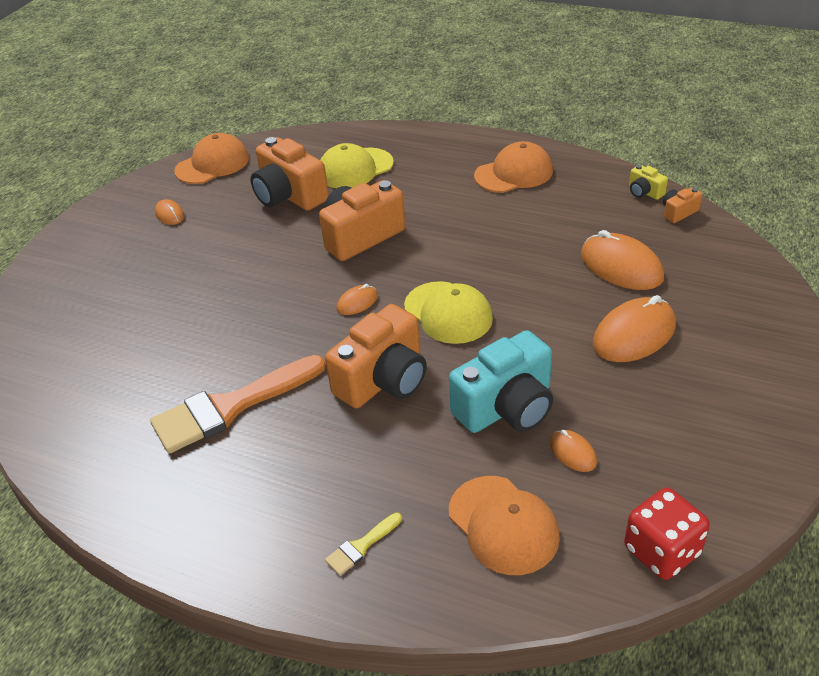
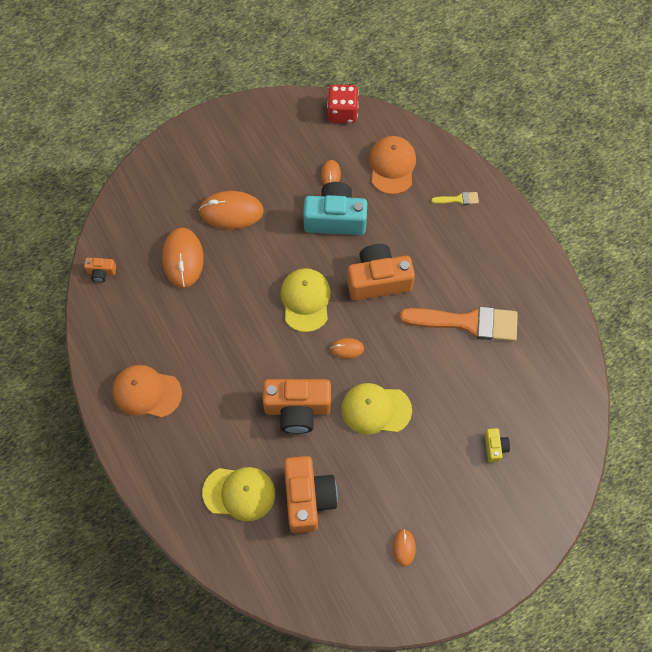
camera: 145 degrees left, 25 degrees up
(212, 164) = (334, 596): orange cap -> none
(279, 278) = (376, 409): none -> yellow cap
(644, 192) = (96, 305): yellow camera -> yellow camera (495, 447)

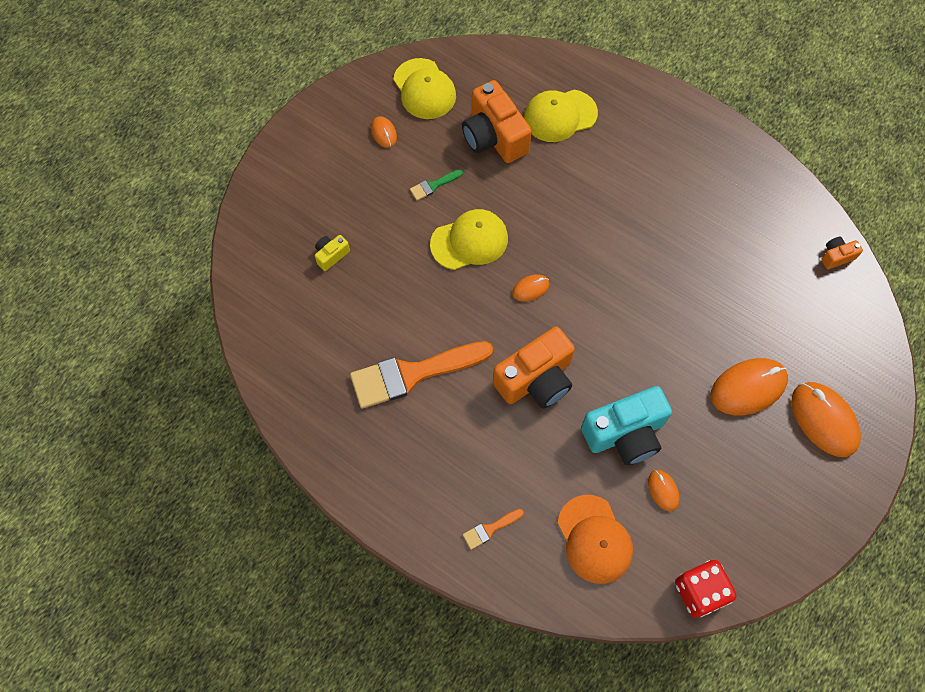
camera: 155 degrees right, 0 degrees up
(146, 392) = (704, 163): orange cap -> none
(183, 259) = (763, 309): orange mouse -> orange mouse (824, 420)
(297, 409) = (548, 209): orange camera -> none
(305, 300) = (603, 321): yellow cap -> yellow cap (424, 89)
(382, 474) = (433, 185): none -> green brush
(458, 199) = (490, 529): yellow brush -> orange brush
(495, 447) = (331, 255): yellow camera -> yellow camera turned 75 degrees clockwise

